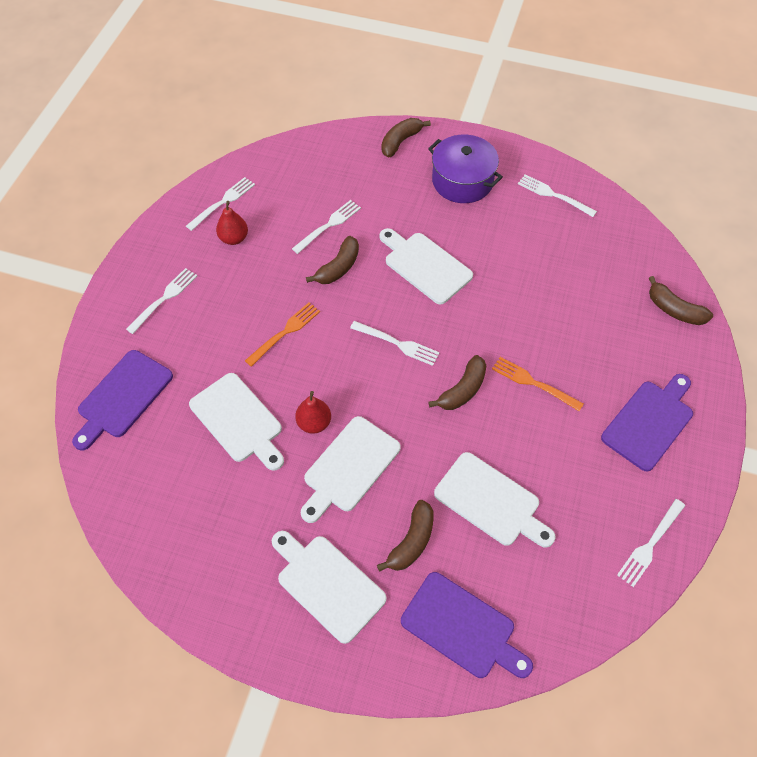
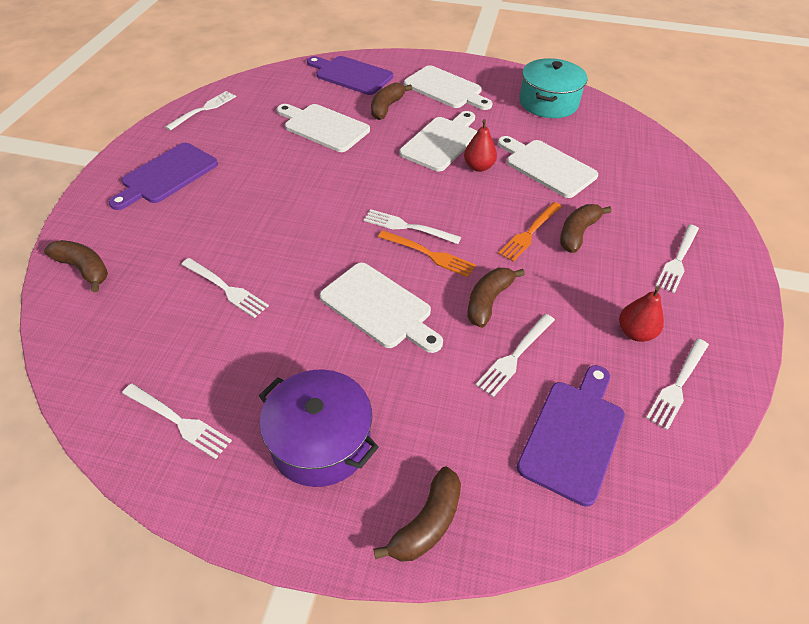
camera: 175 degrees right, 10 degrees down
(123, 397) = (661, 179): purple cutting board -> purple cutting board (573, 435)
(194, 545) = (548, 103): none -> turquoise pot
(463, 390) = (341, 193): brown banana -> brown banana (577, 233)
(533, 383) = (269, 199): orange fork -> orange fork (429, 254)
(549, 287) = (226, 288): none -> white fork

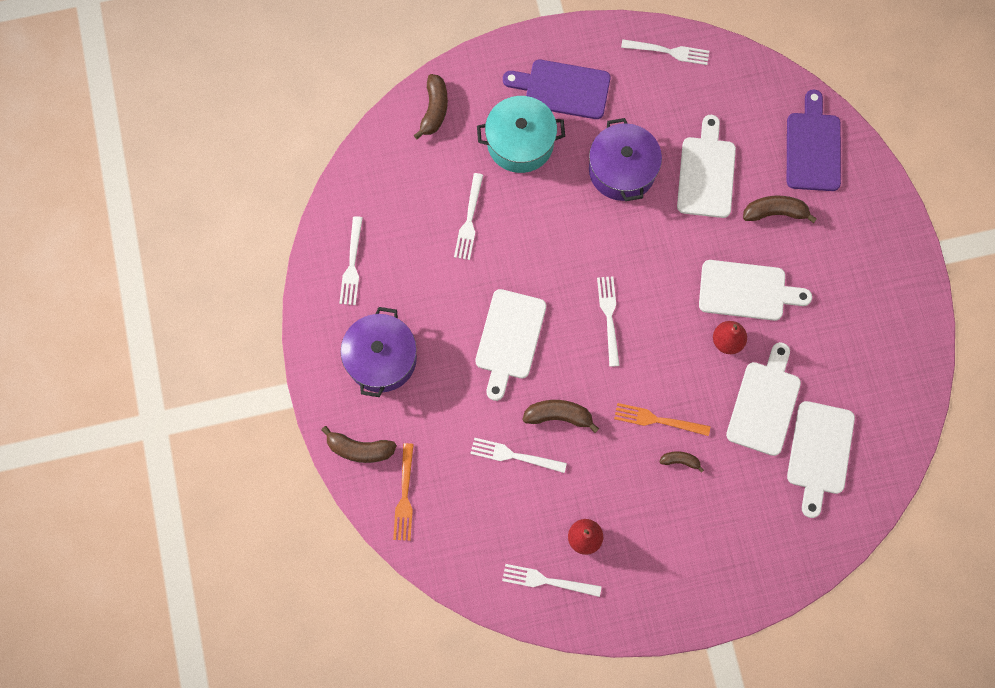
camera: 65 degrees right, 25 degrees up
(277, 169) = (622, 170): none -> purple pot
(429, 254) = (586, 349): orange fork -> orange fork (405, 496)
(445, 89) = (846, 253): white cutting board -> white cutting board (819, 452)
(548, 103) = (883, 368): turquoise pot -> turquoise pot (520, 143)
(573, 435) = (466, 518): purple cutting board -> none
(577, 233) = (680, 461): brown banana -> brown banana, size x0.58
(678, 260) = (691, 555): white fork -> none

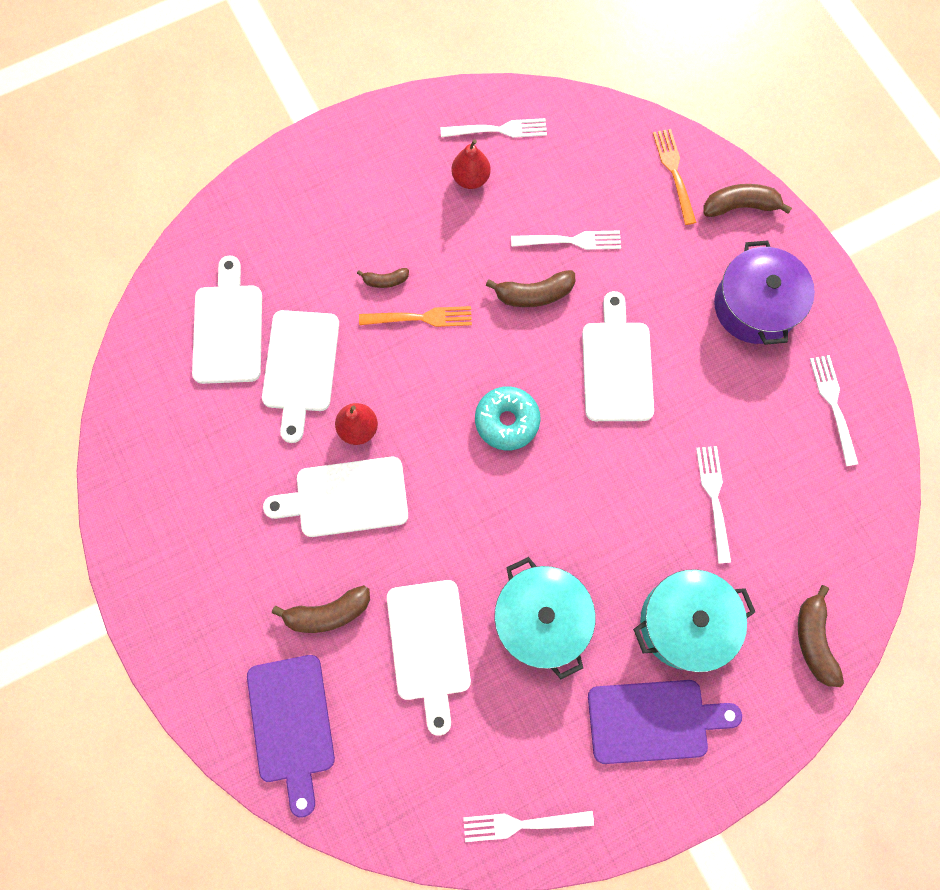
camera: 165 degrees right, 0 degrees up
(609, 317) = (507, 421): white fork -> turquoise donut
(622, 170) = (541, 619): purple pot -> turquoise pot

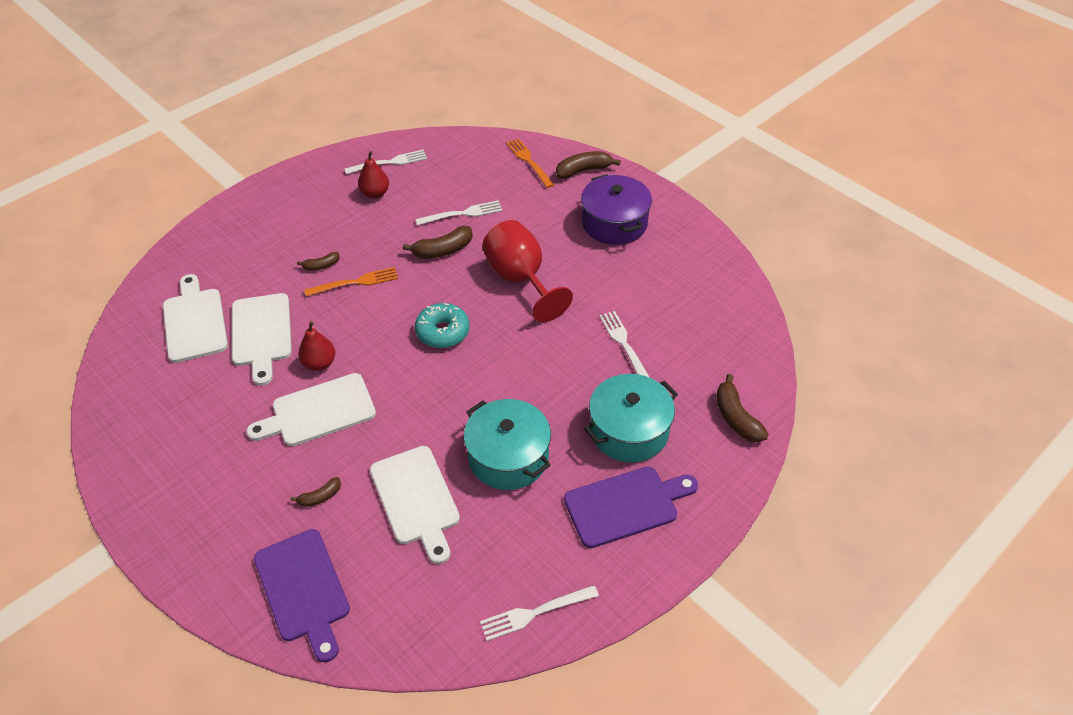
camera: 15 degrees left, 25 degrees down
(328, 613) = (320, 497): brown banana -> brown banana, size x0.58
(616, 366) = (520, 279): white cutting board -> red goblet
(833, 405) = (694, 268): white fork -> none

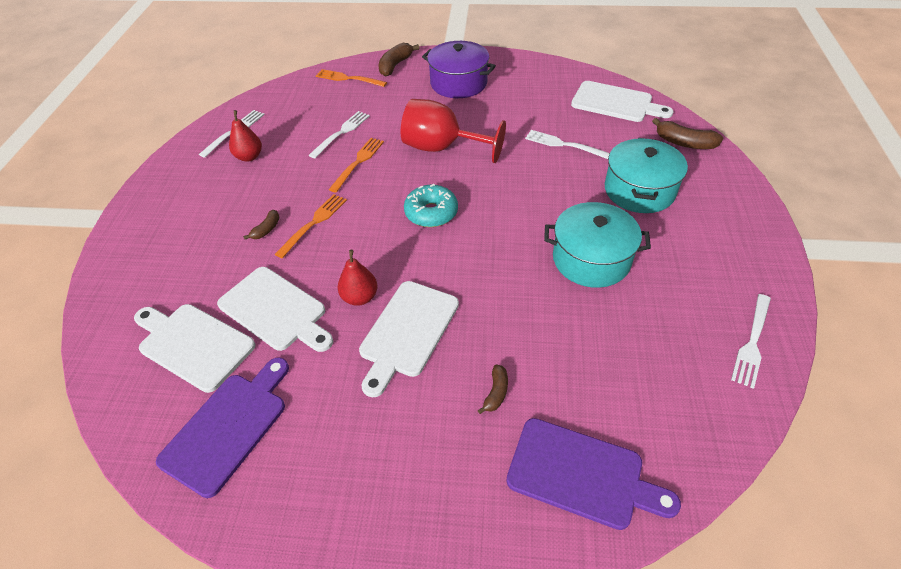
camera: 40 degrees left, 0 degrees up
(416, 499) = (570, 335): white cutting board -> white cutting board (615, 103)
(443, 250) = (358, 162): brown banana -> orange fork
(625, 505) = (701, 233): purple cutting board -> purple cutting board (228, 427)

